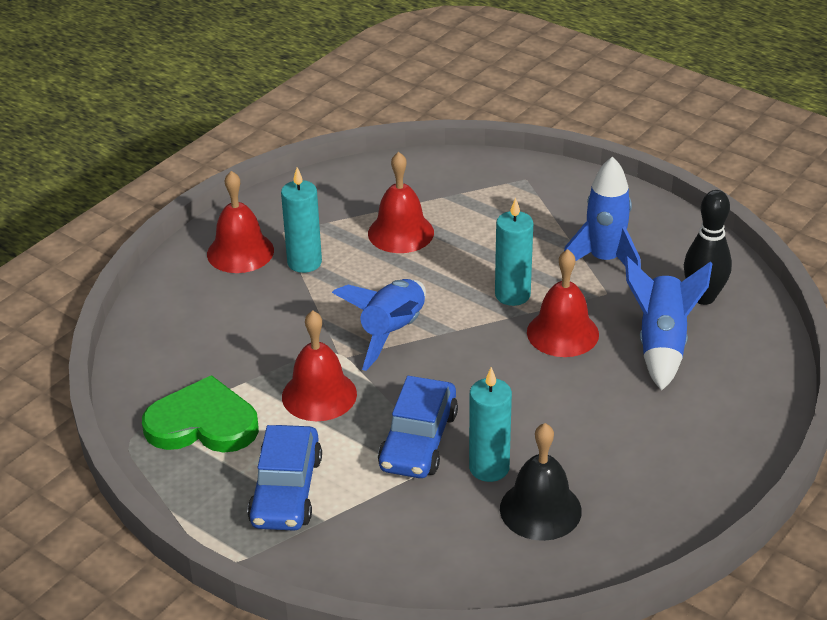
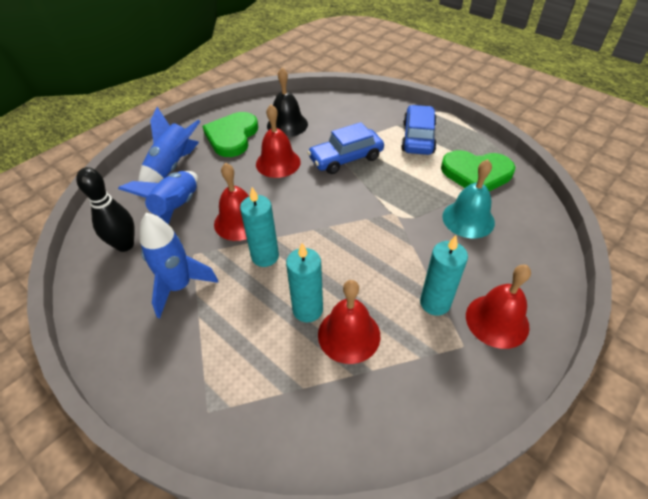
camera: 175 degrees left, 10 degrees up
(238, 353) = (468, 219): none -> turquoise bell
(319, 395) = (407, 187): red bell -> red bell (278, 163)
(392, 332) = (359, 229): blue rocket -> blue rocket (172, 167)
(418, 440) = (346, 158): blue car -> blue car turned 135 degrees counterclockwise
(489, 468) = (309, 143): turquoise candle -> turquoise candle (307, 310)
(638, 476) = (232, 136): none -> green heart

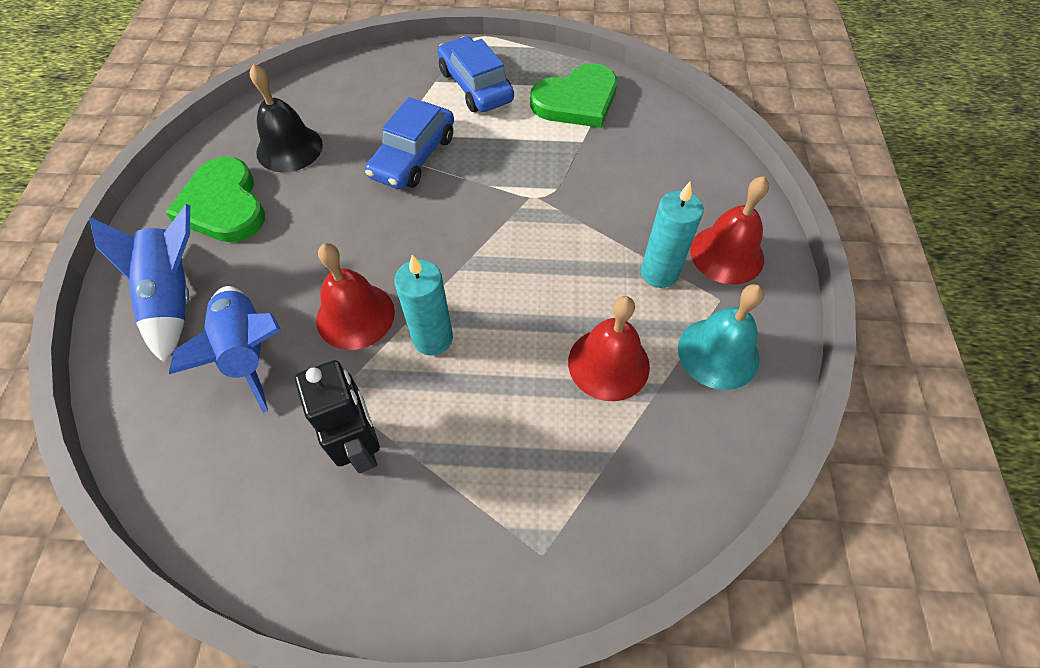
camera: 40 degrees left, 10 degrees up
(125, 245) = (221, 447): black bowling pin -> none
(179, 287) = (361, 446): blue rocket -> black robot
(278, 163) = (329, 208): red bell -> none
(307, 310) = (541, 367): turquoise candle -> none
(468, 219) = (612, 159): turquoise bell -> turquoise bell (718, 353)

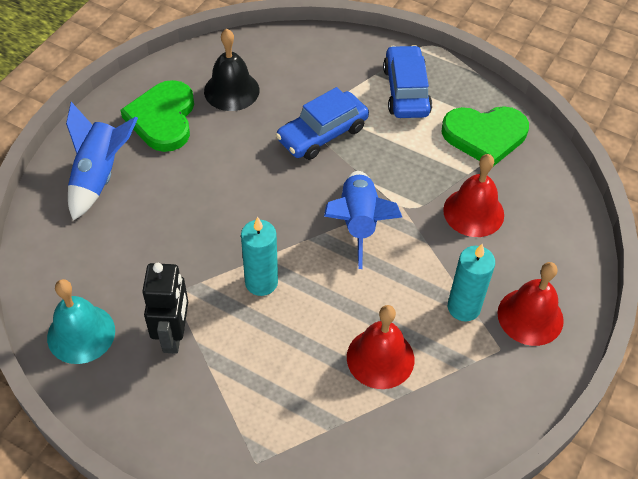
camera: 25 degrees right, 5 degrees down
(248, 352) = (130, 236): blue rocket -> blue rocket (358, 223)
(355, 315) = (215, 242): red bell -> red bell (473, 212)
(718, 353) = (471, 388): turquoise bell -> turquoise bell (81, 334)

